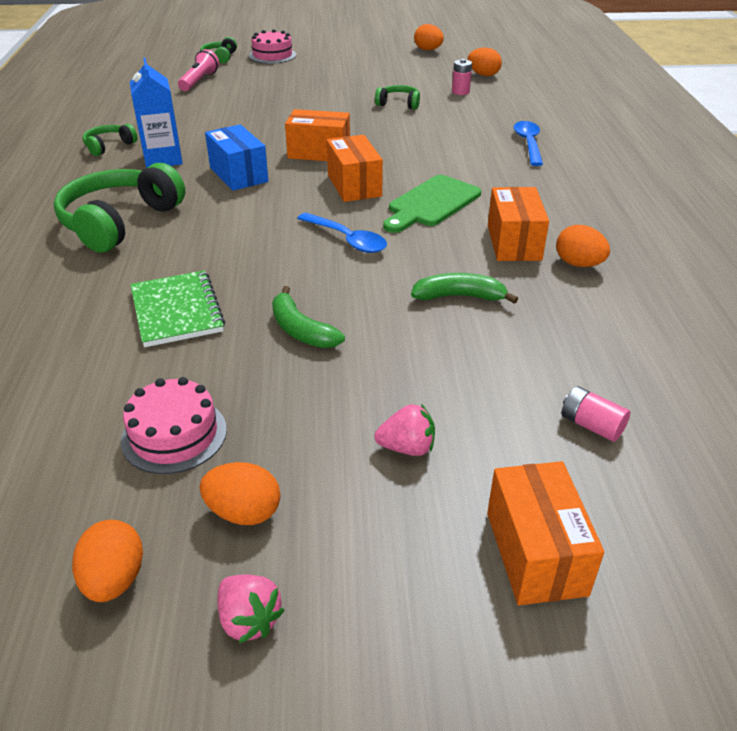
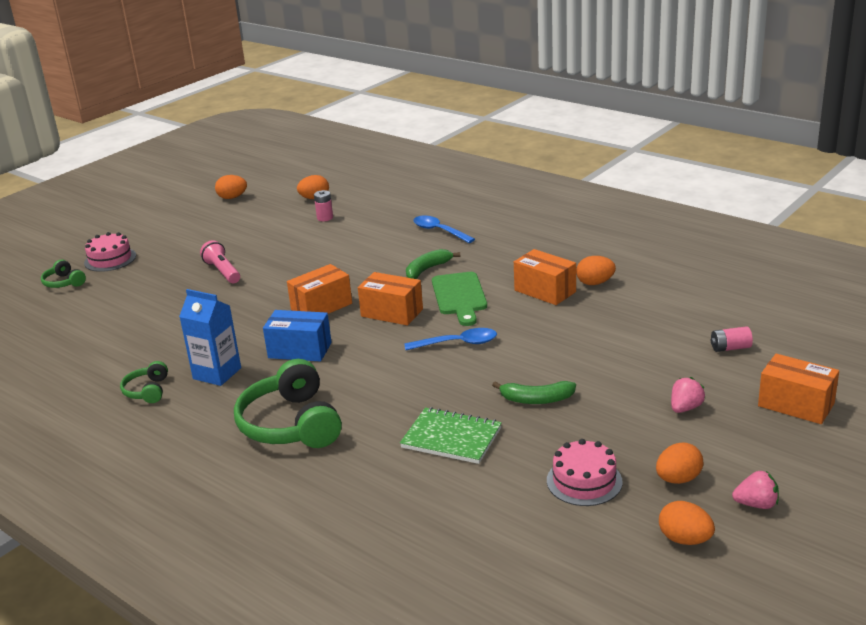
camera: 45 degrees left, 10 degrees down
(199, 81) = (96, 309): pink flashlight -> pink flashlight (222, 271)
(398, 104) = (301, 247): green headphones -> none
(459, 296) = (575, 333): green banana -> green banana (427, 269)

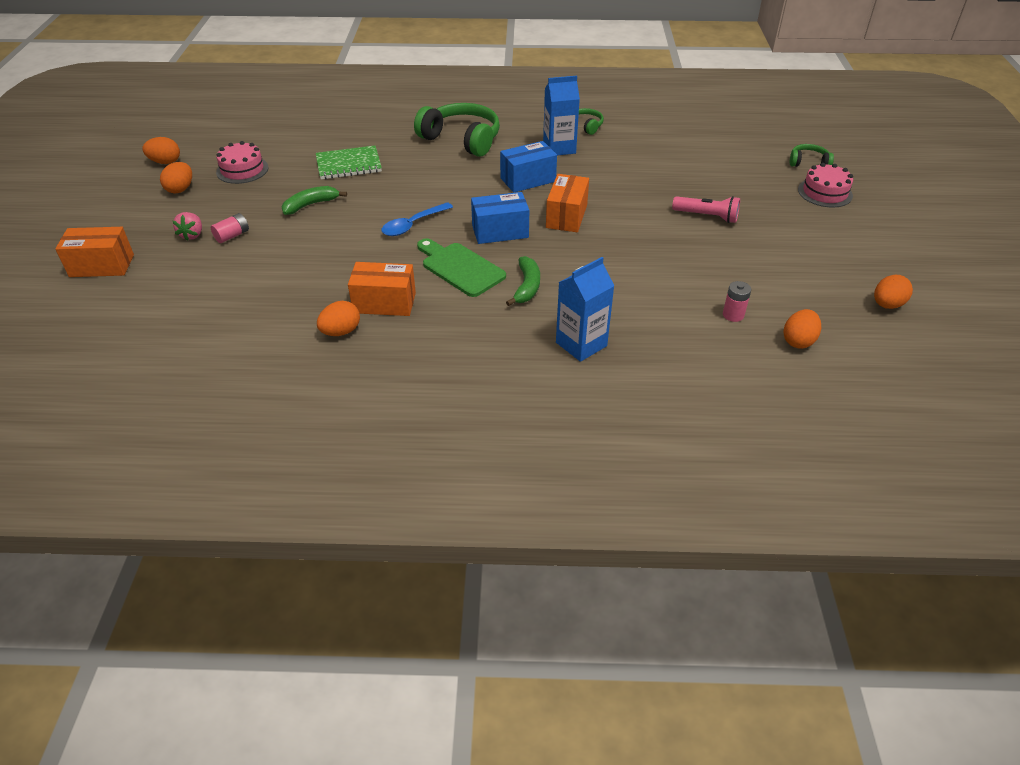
camera: 140 degrees right, 15 degrees up
(392, 313) = (500, 231): orange box -> blue box
(439, 231) = (581, 344): blue spoon -> blue carton
(730, 348) = (169, 300): pink battery -> pink battery (232, 235)
(756, 504) = (124, 191): pink strawberry -> none

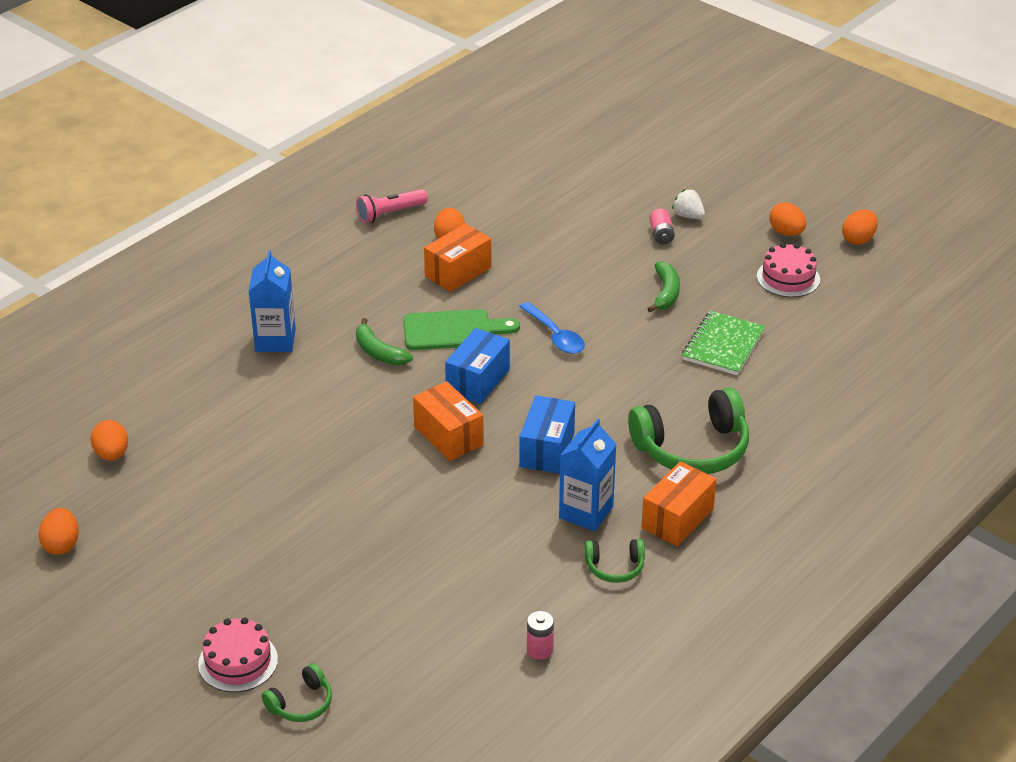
camera: 130 degrees right, 5 degrees down
(102, 266) = (689, 163): orange box -> orange box (677, 519)
(192, 235) = (688, 216): pink strawberry -> white strawberry
(413, 225) = (555, 336): blue spoon -> blue spoon turned 150 degrees clockwise
(707, 216) = (323, 532): pink flashlight -> pink flashlight (390, 213)
(733, 315) = (187, 442): pink battery -> pink battery (540, 650)

